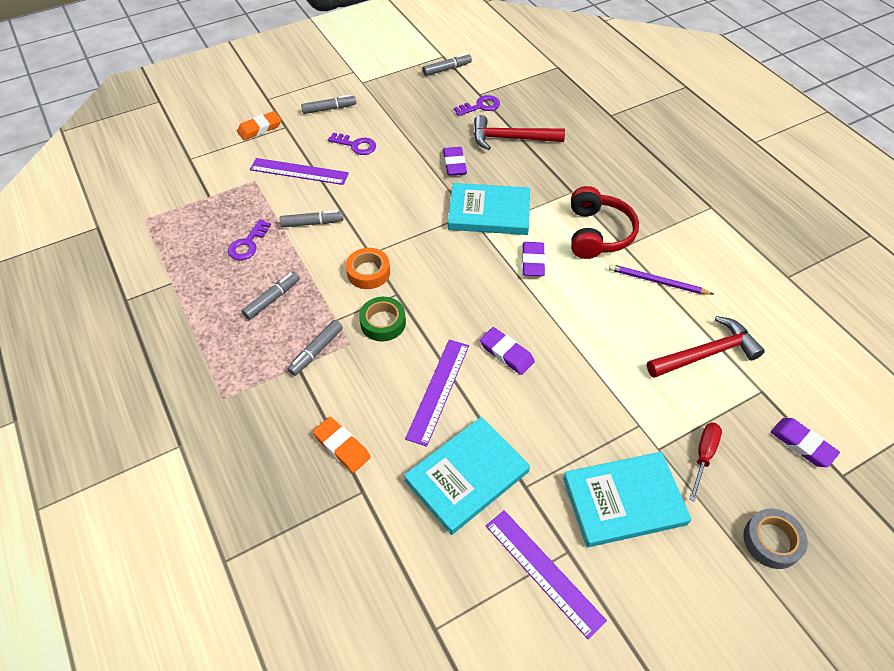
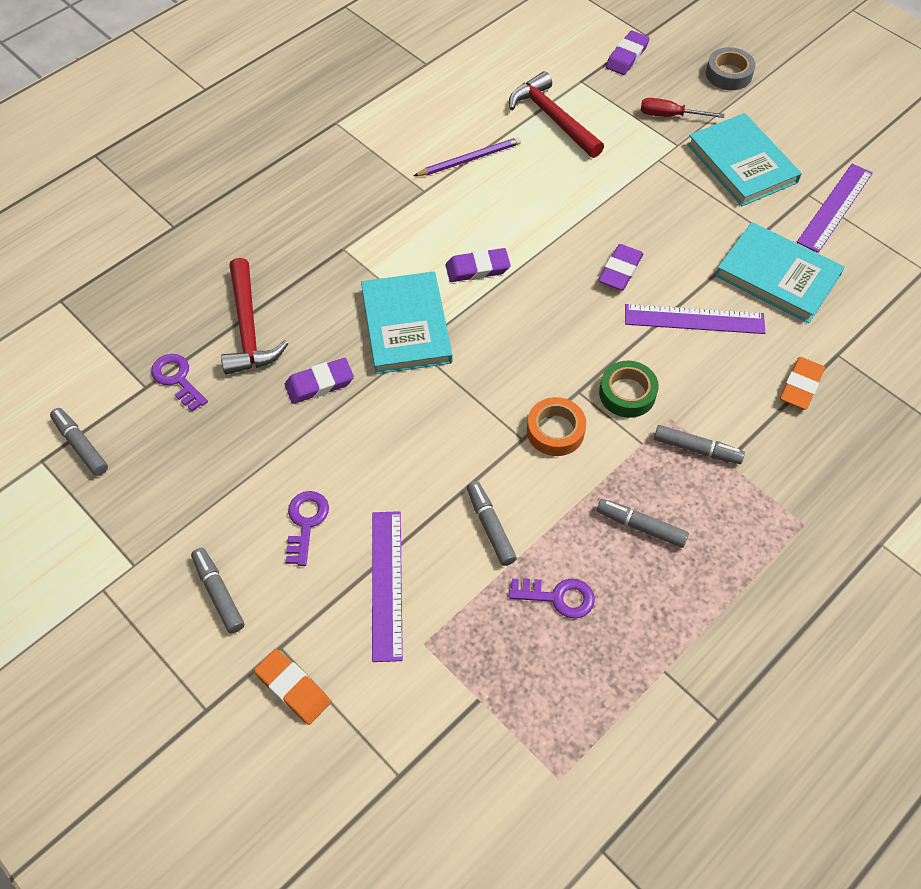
camera: 105 degrees left, 5 degrees up
(597, 233) = (411, 215): red headphones -> none
(657, 281) = (469, 159): purple pencil -> purple pencil turned 120 degrees counterclockwise

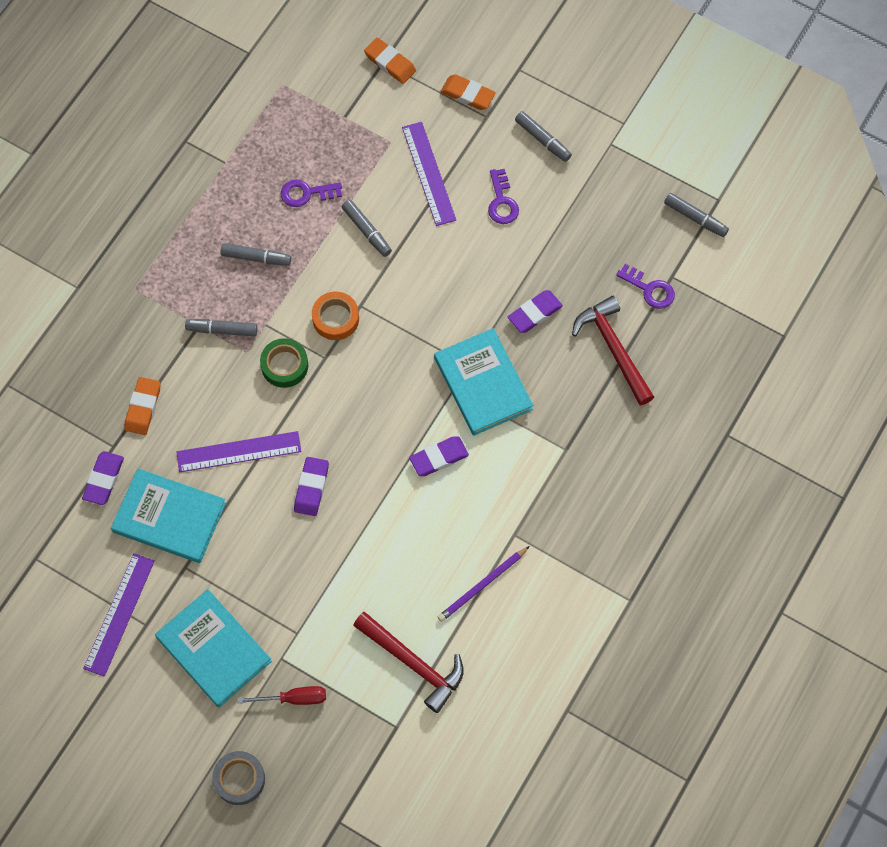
camera: 165 degrees right, 10 degrees up
(388, 772) = (390, 63): none -> orange eraser
(627, 56) = (354, 779): purple eraser -> purple eraser (104, 479)

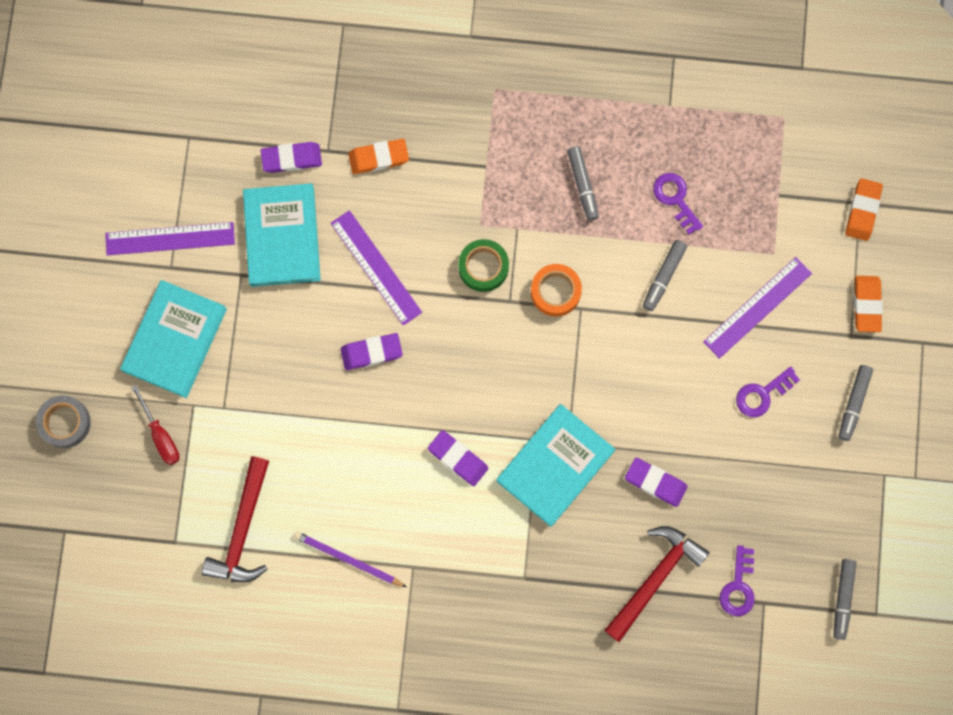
camera: 65 degrees right, 10 degrees up
(222, 330) = (492, 191): grey marker -> none

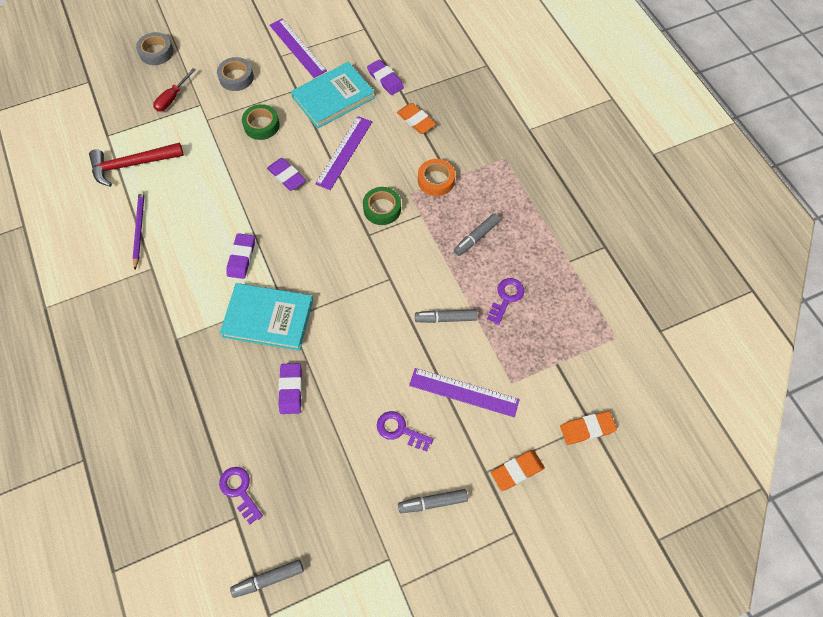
camera: 60 degrees right, 15 degrees down
(174, 340) = (236, 77): turquoise book -> grey tape
(274, 345) = (261, 125): none -> green tape
(555, 291) = (392, 258): orange tape -> orange tape (436, 180)
(654, 579) = (217, 426): red hammer -> none
(738, 587) = (239, 491): purple key -> purple key turned 75 degrees clockwise

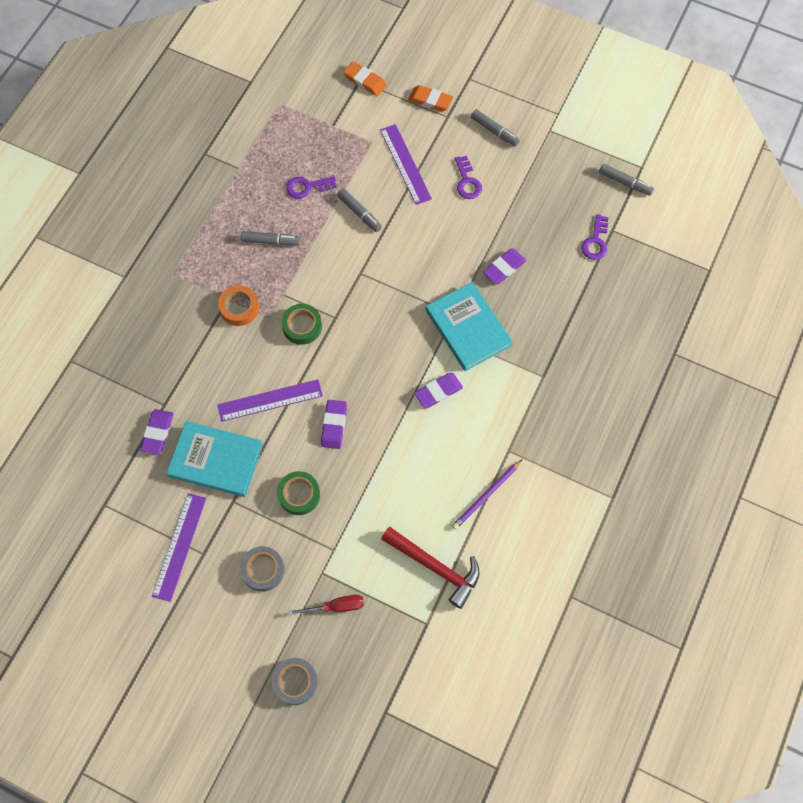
camera: 130 degrees left, 5 degrees up
(416, 120) = (186, 370): orange eraser -> none

